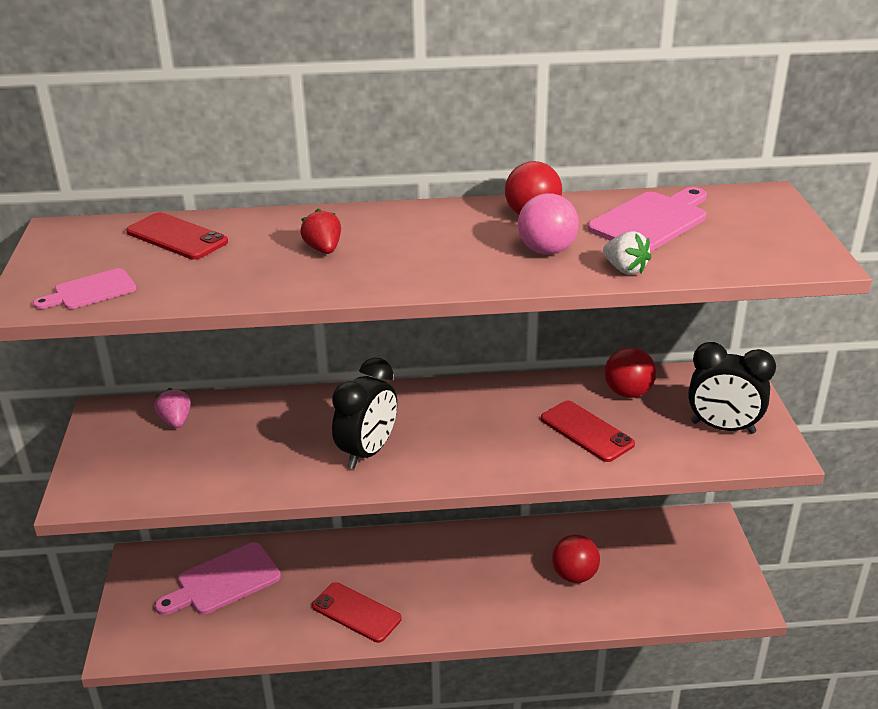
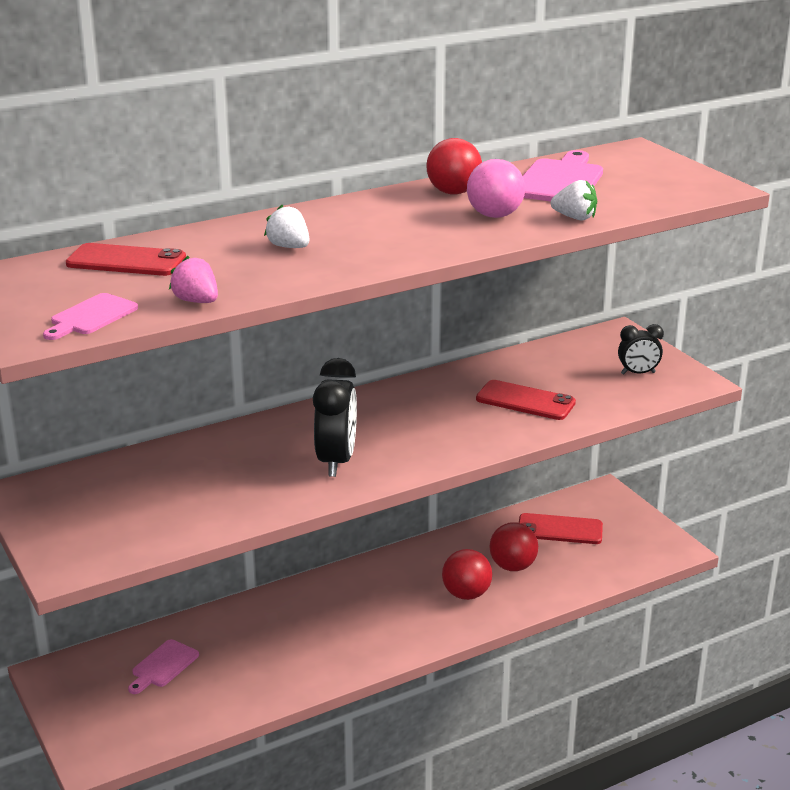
camera: 25 degrees left, 5 degrees down
(176, 421) = (111, 480): pink strawberry -> pink strawberry (196, 301)
(224, 581) = (163, 666): pink cutting board -> pink cutting board, size x0.59
(323, 249) = (289, 247): red strawberry -> white strawberry
(356, 612) = (324, 653): red phone -> red phone (560, 529)
(628, 393) = (537, 364): red ball -> red ball (466, 594)
(723, 427) = (638, 373): black clock -> black clock, size x0.58

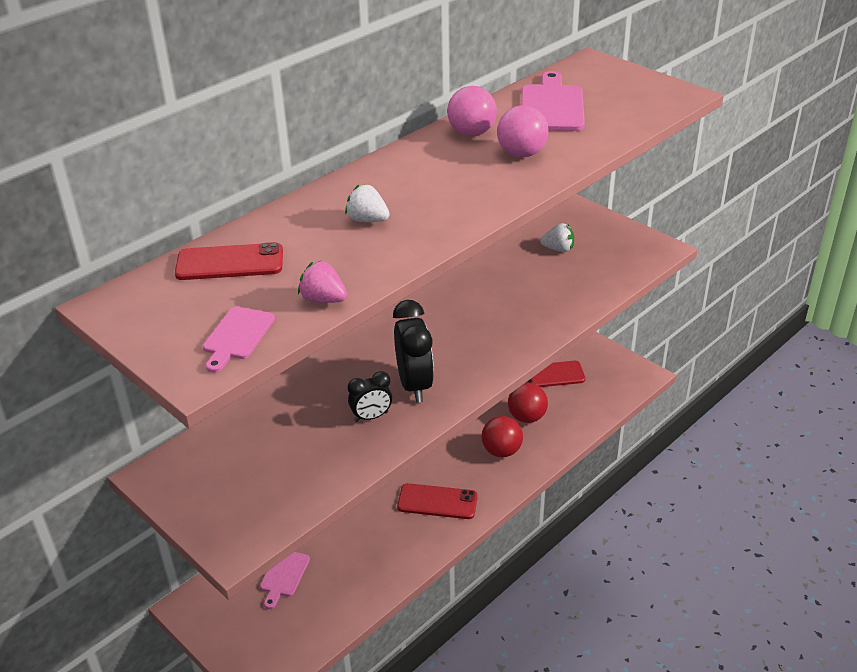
camera: 15 degrees left, 10 degrees up
(453, 192) = (471, 133): red ball -> pink ball
(525, 401) = (538, 293): red phone -> red phone (437, 502)
(575, 218) = (588, 146): white strawberry -> white strawberry (558, 249)
(638, 373) = (613, 248): black clock -> black clock (371, 417)

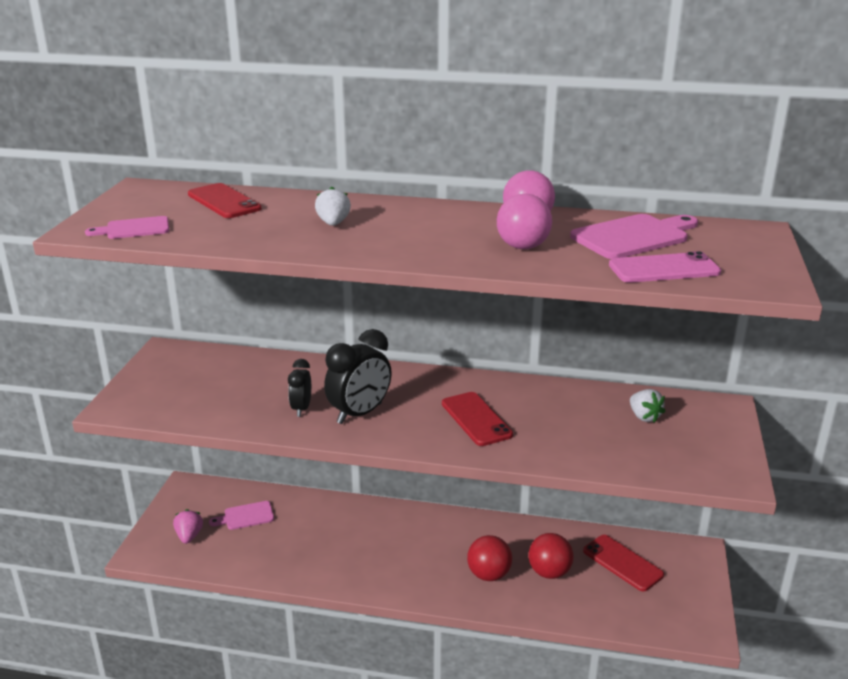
camera: 55 degrees right, 10 degrees down
(323, 299) = (205, 240): pink strawberry -> pink strawberry (189, 536)
(371, 417) = (301, 409): black clock -> black clock turned 60 degrees clockwise
(437, 502) = (390, 562): red phone -> red phone (476, 419)
(619, 118) = (664, 269): none -> pink phone

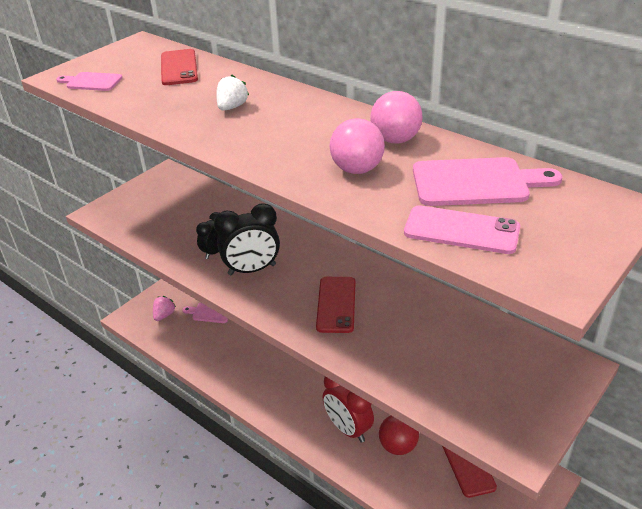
camera: 30 degrees right, 10 degrees up
(488, 575) = (348, 428): red ball -> red clock
(644, 417) = (486, 351): white strawberry -> none

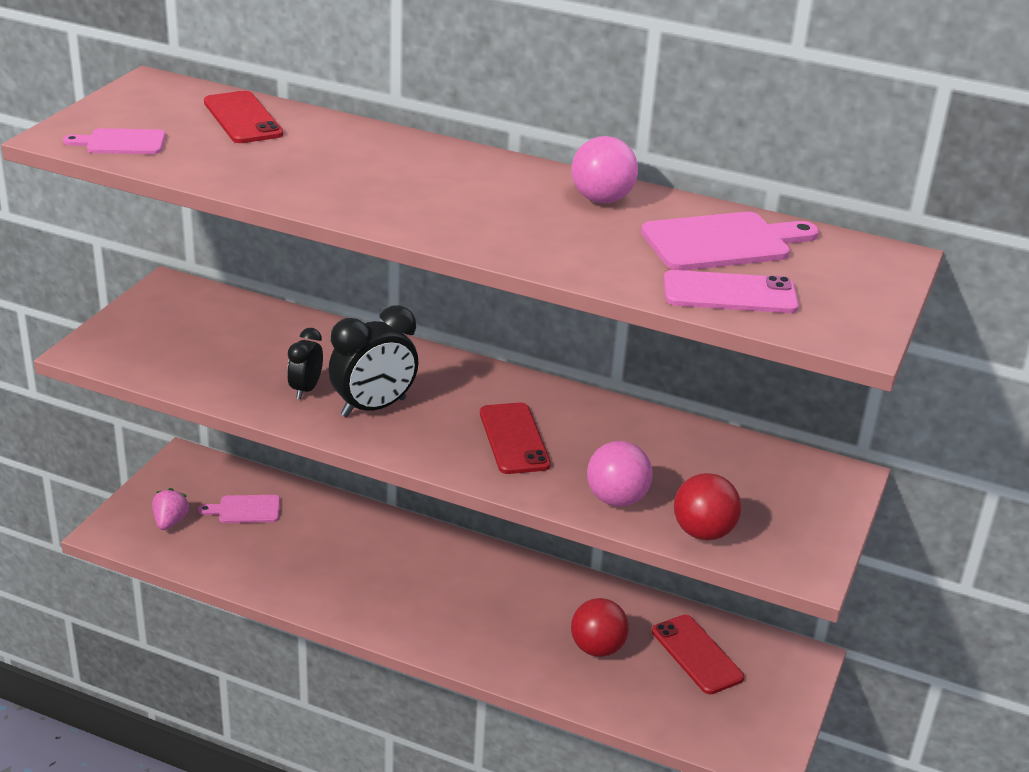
camera: 20 degrees left, 5 degrees down
(232, 107) = (359, 169): white strawberry -> none
(348, 428) = (519, 636): red clock -> none
(357, 169) = (573, 236): pink ball -> pink ball (616, 499)
(447, 402) = (703, 532): none -> red ball

